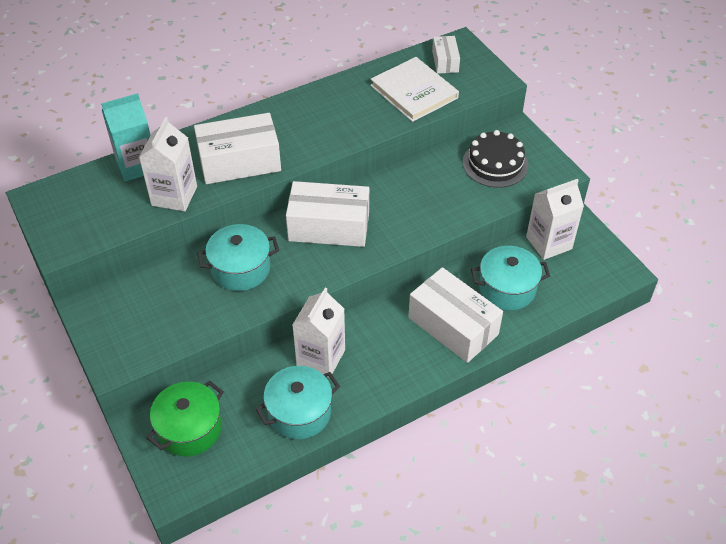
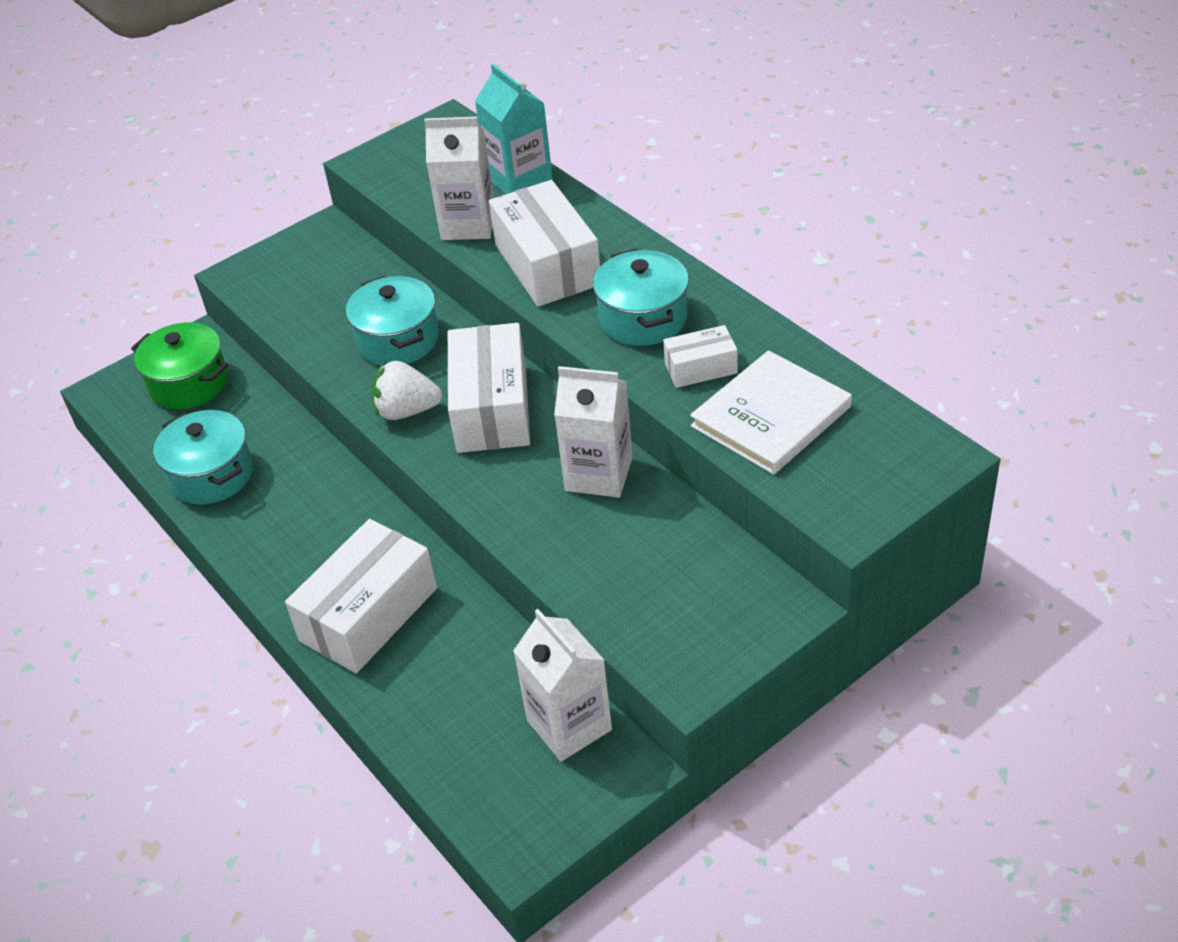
camera: 85 degrees right, 5 degrees down
(315, 269) = (407, 411): none -> white strawberry
(321, 357) = (301, 478): white carton -> white carton (598, 474)
(445, 61) = (873, 443): white box -> white box (700, 368)
(495, 164) = (684, 586): black cake -> none
(507, 289) = (453, 675): turquoise pot -> turquoise pot (643, 318)

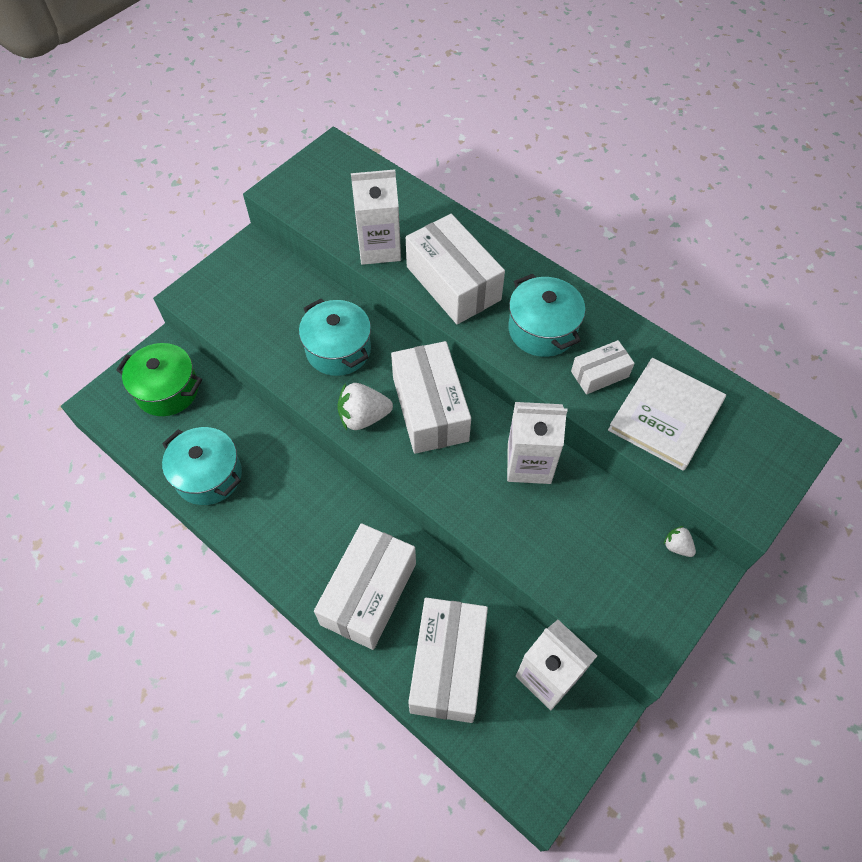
camera: 15 degrees left, 15 degrees up
(444, 700) = (448, 665): none -> white box
(519, 180) = (408, 202): turquoise carton -> none
(763, 577) = (677, 546): none -> white strawberry

